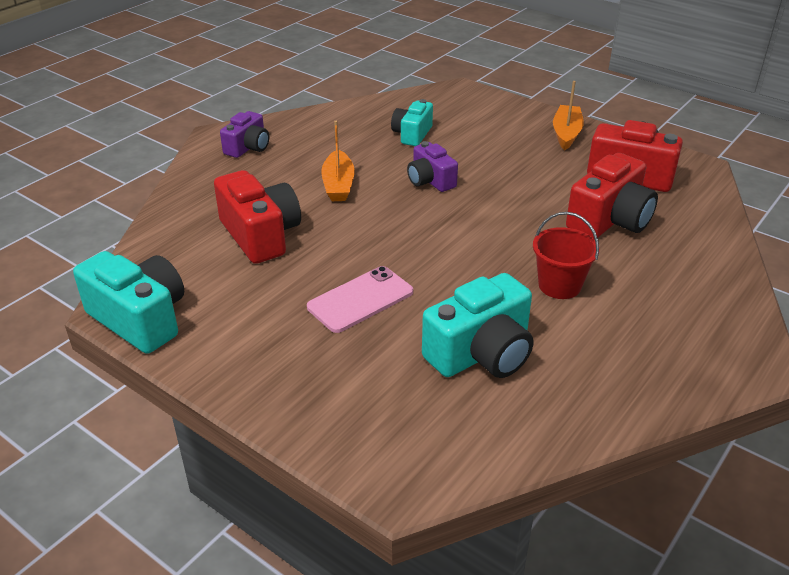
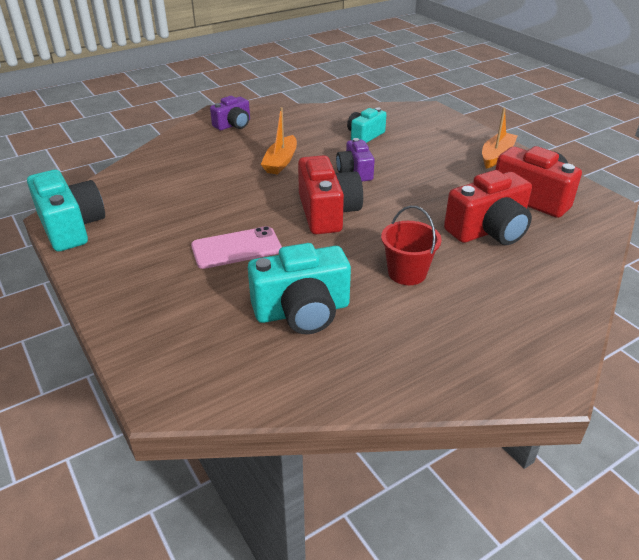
camera: 20 degrees right, 0 degrees up
(260, 235) = (197, 187): red camera -> red camera (327, 212)

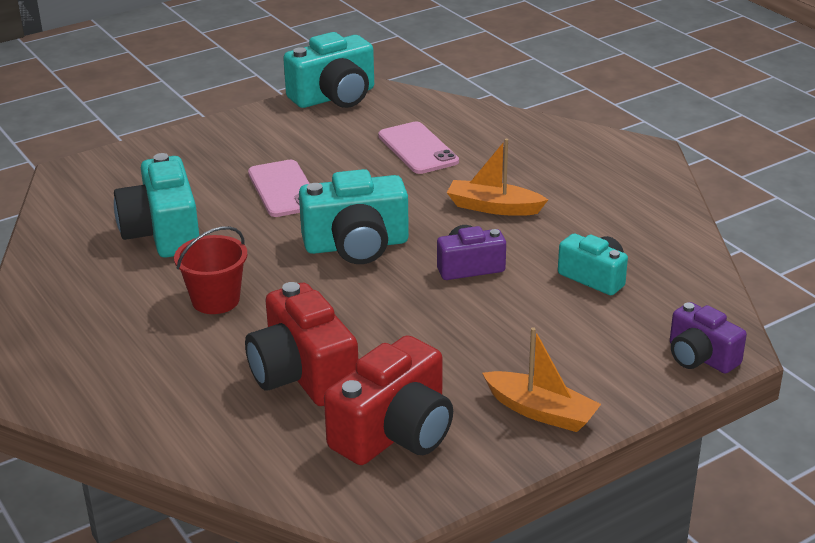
camera: 90 degrees right, 5 degrees down
(186, 188) = (418, 148): none -> pink phone
(233, 125) = (607, 165): purple camera -> purple camera (700, 357)
(327, 212) = (356, 245): red camera -> turquoise camera

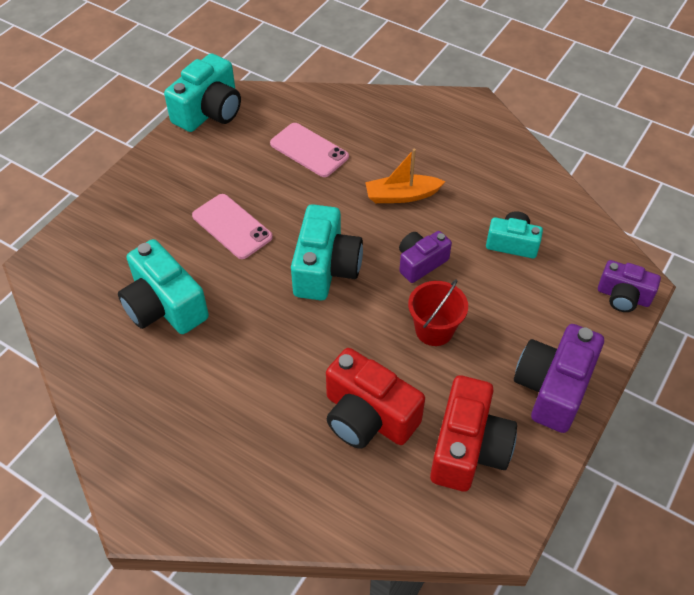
camera: 25 degrees left, 20 degrees up
(215, 300) = (254, 364): red bucket -> red bucket (434, 330)
(356, 245) = (325, 268): turquoise camera -> turquoise camera turned 45 degrees counterclockwise
(541, 411) = (553, 388): orange boat -> purple camera

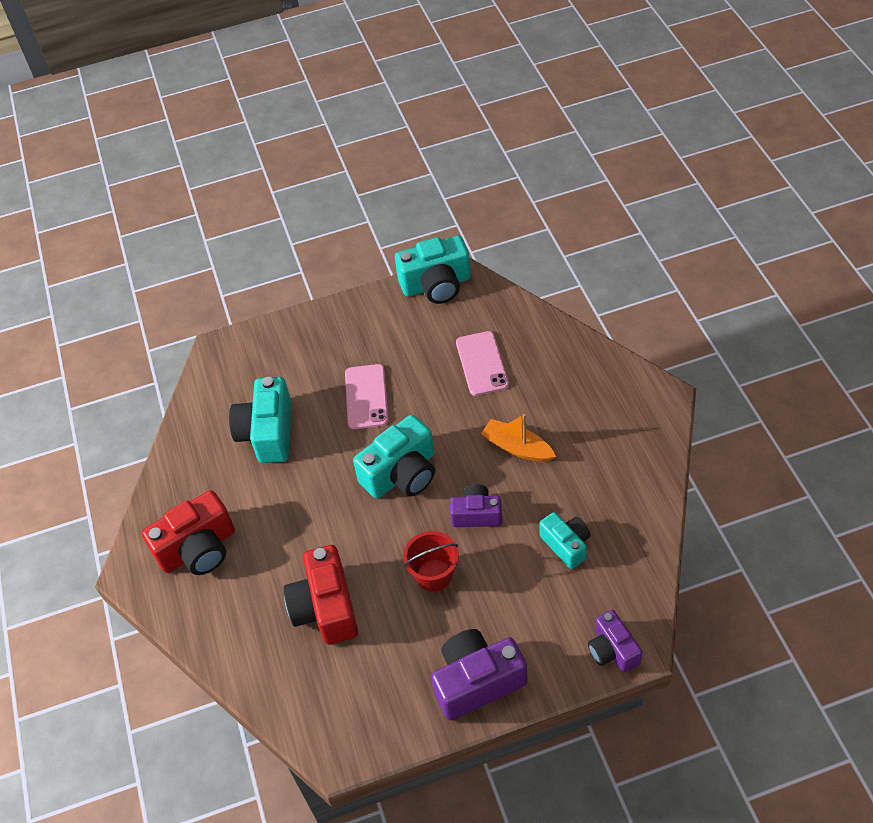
camera: 45 degrees right, 0 degrees up
(468, 448) = (371, 680): red camera -> red camera (198, 549)

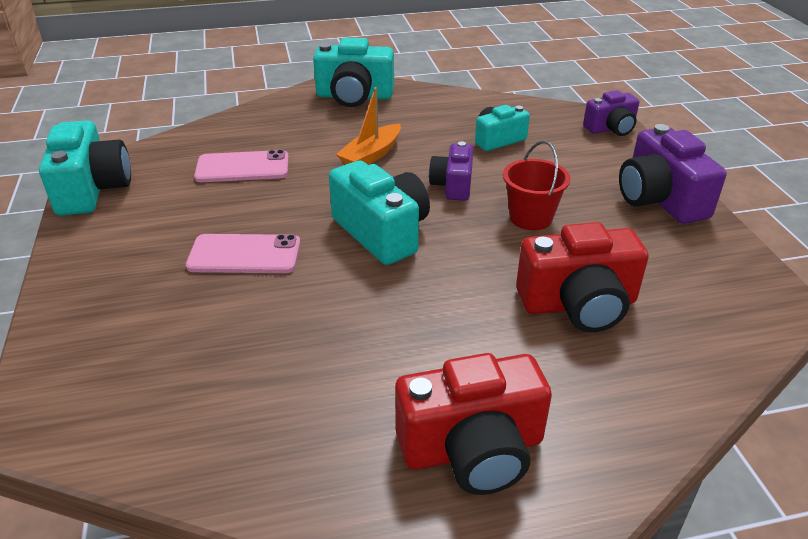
camera: 90 degrees left, 15 degrees down
(198, 549) = (472, 449): red camera -> red camera turned 105 degrees clockwise
(268, 433) = (262, 356): turquoise camera -> turquoise camera (354, 96)

